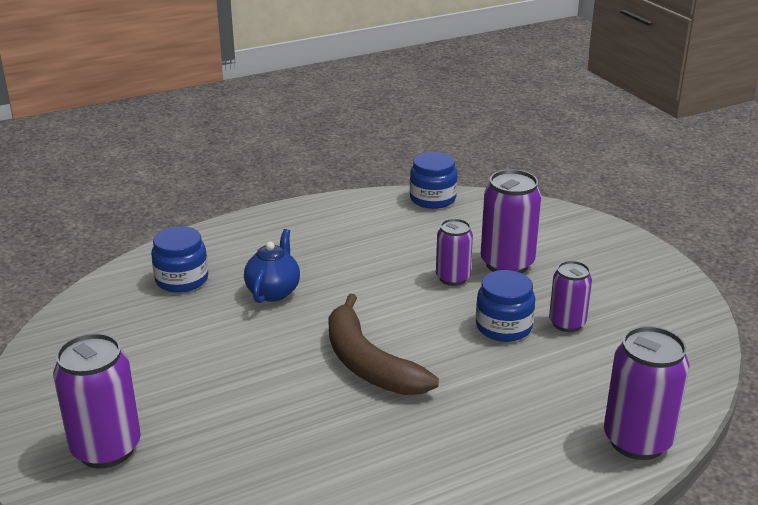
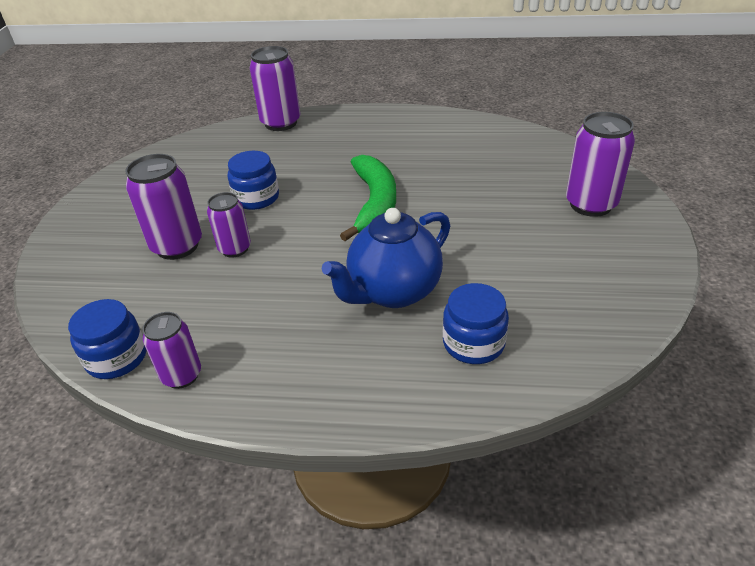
camera: 145 degrees left, 10 degrees up
(273, 291) = (393, 292): blue teapot -> blue teapot, size x1.60
(368, 363) = (374, 204): brown banana -> green banana
(567, 323) = (215, 187): purple can -> purple can (182, 375)

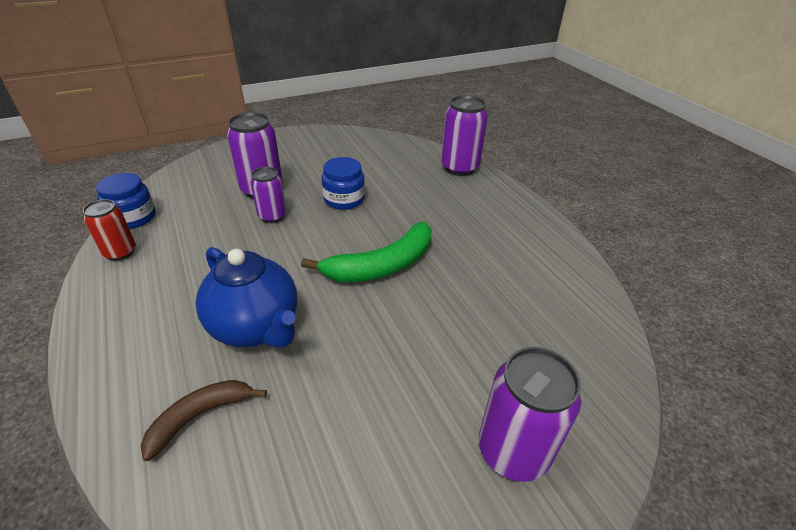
camera: 55 degrees right, 0 degrees up
(182, 375) = (120, 252): purple can -> red can
(393, 292) = (256, 327): blue teapot -> blue teapot turned 150 degrees counterclockwise
(473, 343) = (200, 416): blue jar -> brown banana

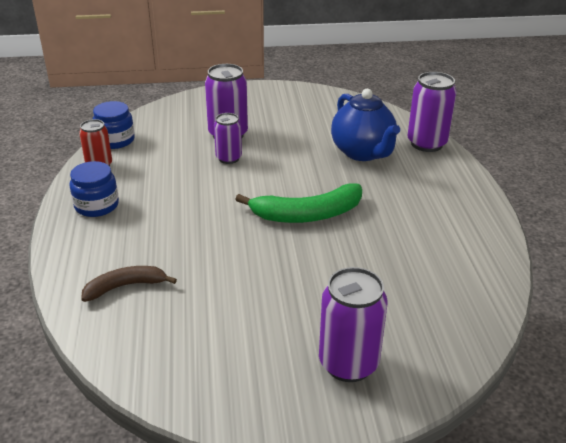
camera: 20 degrees right, 5 degrees down
(256, 327) = (185, 239): blue teapot -> blue teapot (363, 152)
(344, 199) = (298, 154): blue jar -> blue jar (97, 205)

